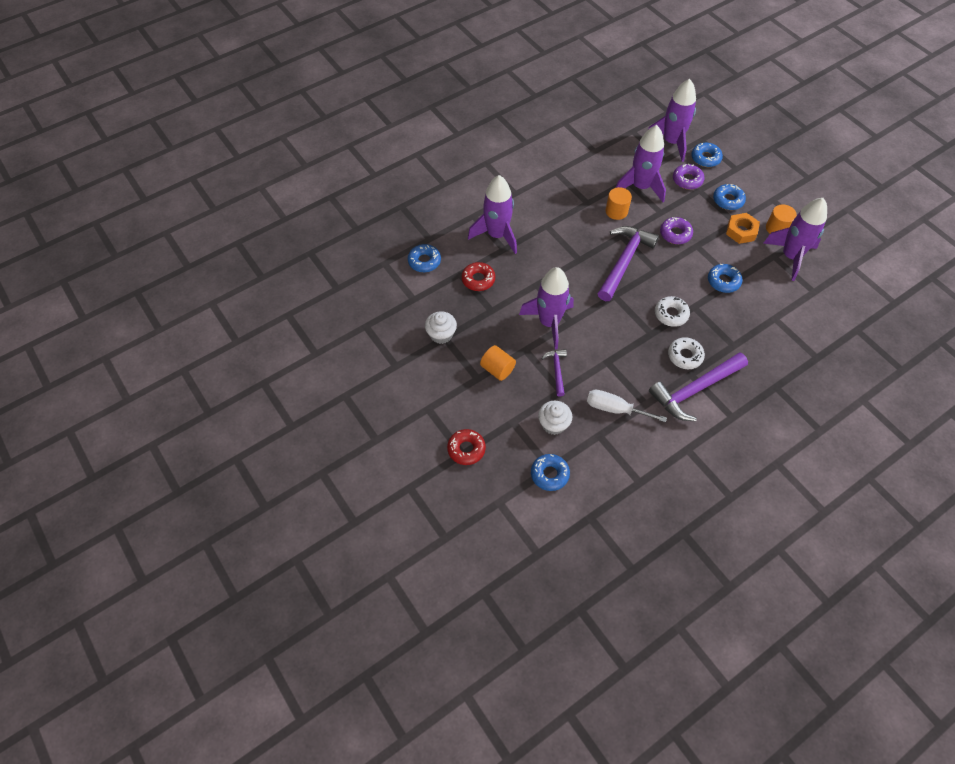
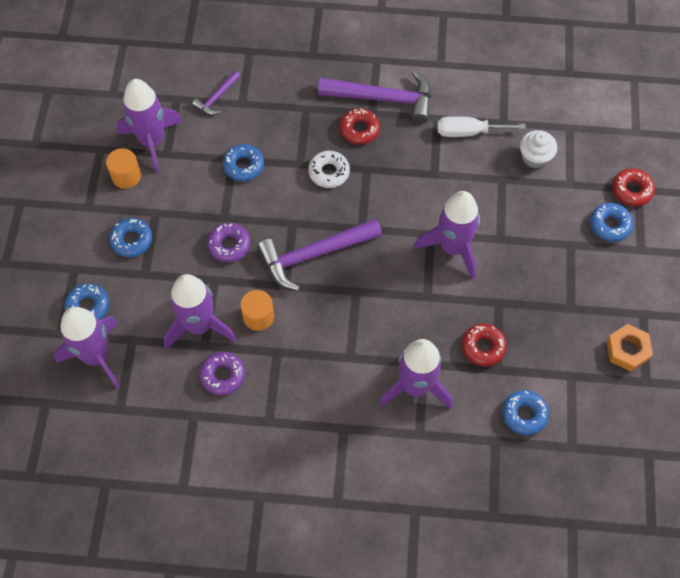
camera: 140 degrees left, 5 degrees up
(441, 334) = (572, 313): white cupcake -> none
(497, 369) = (544, 239): orange cylinder -> none
(549, 474) = (574, 123): blue donut -> blue donut (610, 225)
(556, 370) = (488, 199): purple hammer -> purple hammer (217, 98)
(615, 409) = (468, 132): white screwdriver -> white screwdriver turned 120 degrees clockwise
(685, 356) = (359, 129): white donut -> red donut
(687, 180) = (141, 295): purple donut -> purple donut (223, 375)
(741, 231) = (163, 199): orange nut -> orange nut (627, 350)

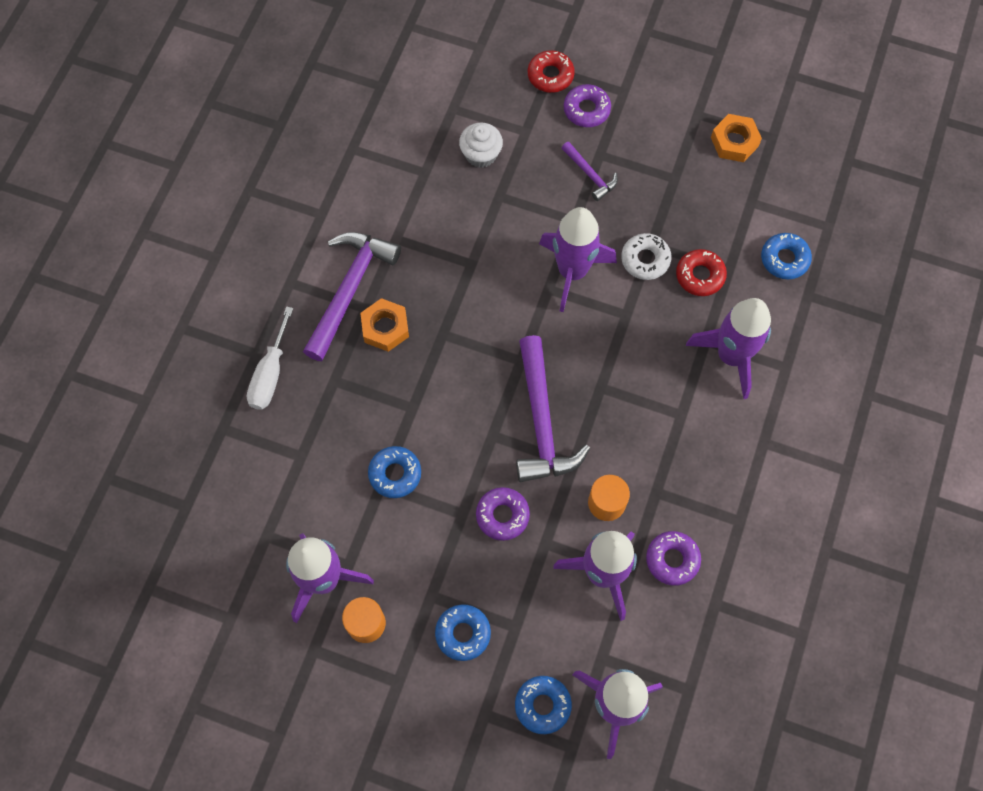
camera: 75 degrees left, 5 degrees up
(217, 98) = (282, 484): purple hammer -> purple hammer (590, 175)
(329, 172) = (434, 377): white donut -> white donut (645, 259)
(359, 129) = (385, 328): red donut -> orange nut
(468, 132) = (426, 211): white screwdriver -> white screwdriver (270, 374)
(610, 225) = (586, 110): blue donut -> purple donut

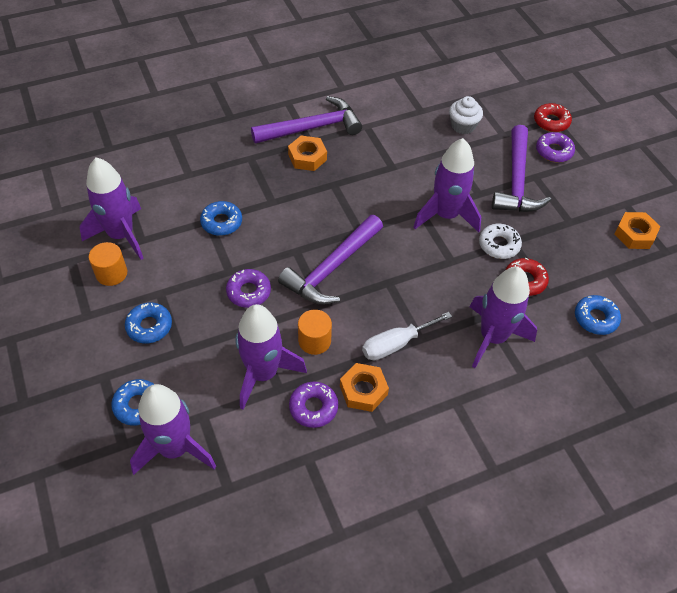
camera: 45 degrees right, 15 degrees down
(270, 374) = (224, 130): white screwdriver -> white screwdriver (396, 344)
(590, 175) = (517, 181): purple hammer -> purple hammer, size x1.99
(691, 505) = (363, 390): none -> orange nut

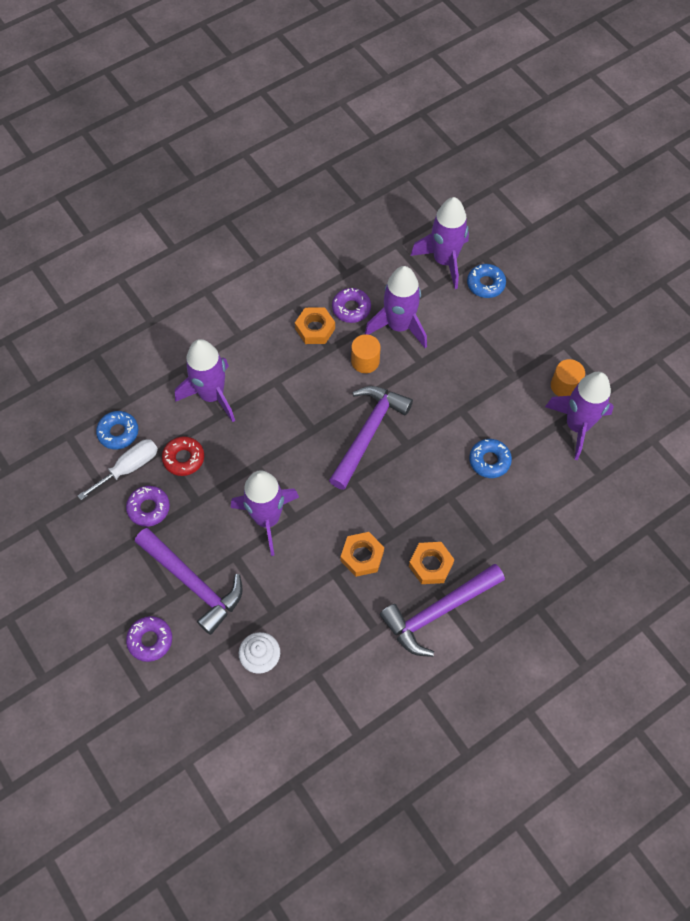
camera: 170 degrees right, 10 degrees up
(149, 326) = (507, 345): blue donut -> none
(249, 292) = (436, 393): purple donut -> purple donut (149, 508)
(396, 344) = (295, 372): white screwdriver -> white screwdriver (129, 468)
(499, 245) = (210, 494): white donut -> none
(517, 181) = (193, 583): purple hammer -> purple hammer turned 135 degrees clockwise
(551, 122) = (152, 691): red donut -> none
(634, 234) = (69, 538): orange nut -> orange nut (362, 556)

